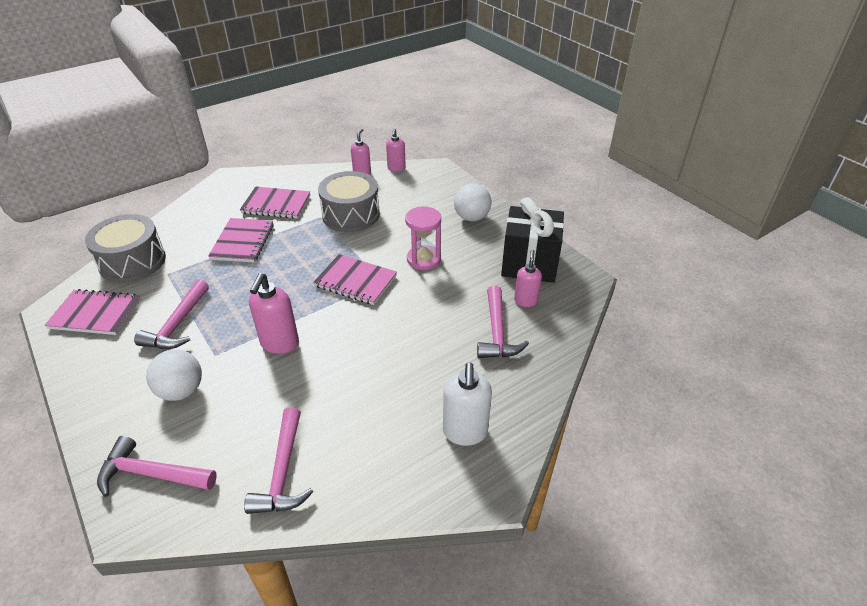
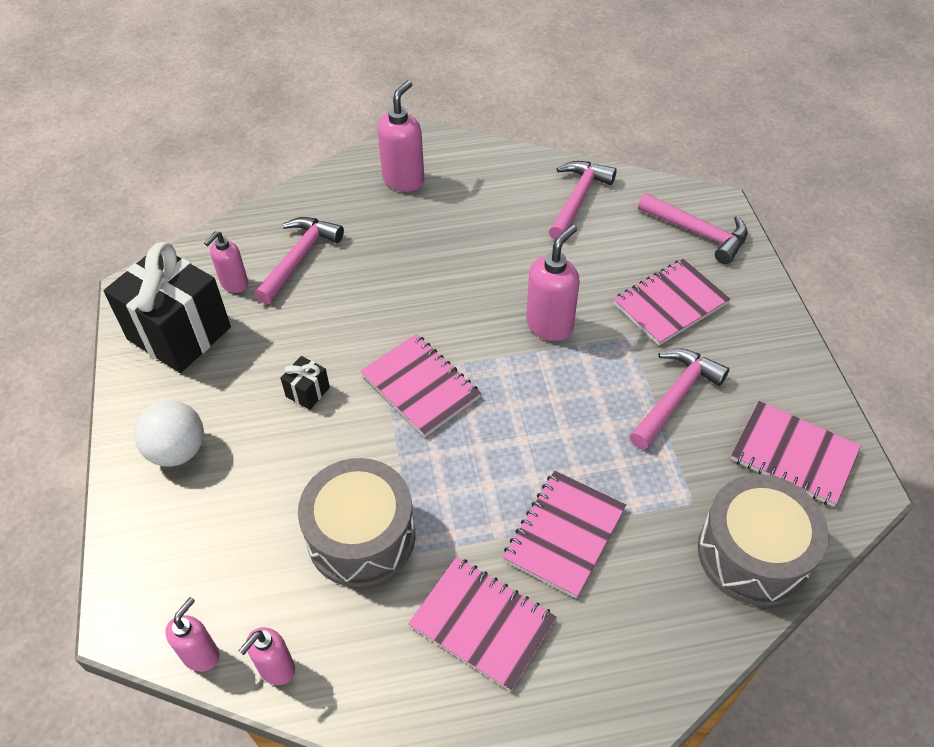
camera: 155 degrees left, 10 degrees up
(181, 391) = (670, 304): white ball -> pink notebook
(423, 259) = (308, 392): pink hourglass -> black gift
(465, 432) = (404, 180): white soap dispenser -> pink soap dispenser

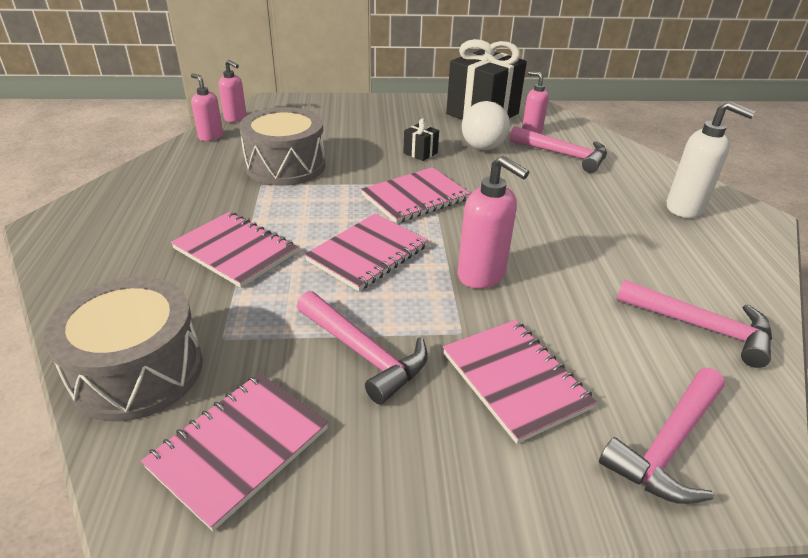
camera: 95 degrees right, 15 degrees down
(178, 450) = (382, 113): white ball -> white ball (483, 148)
(404, 180) = (685, 208): pink soap dispenser -> white soap dispenser
(482, 623) = (185, 205): pink notebook -> pink notebook (367, 254)

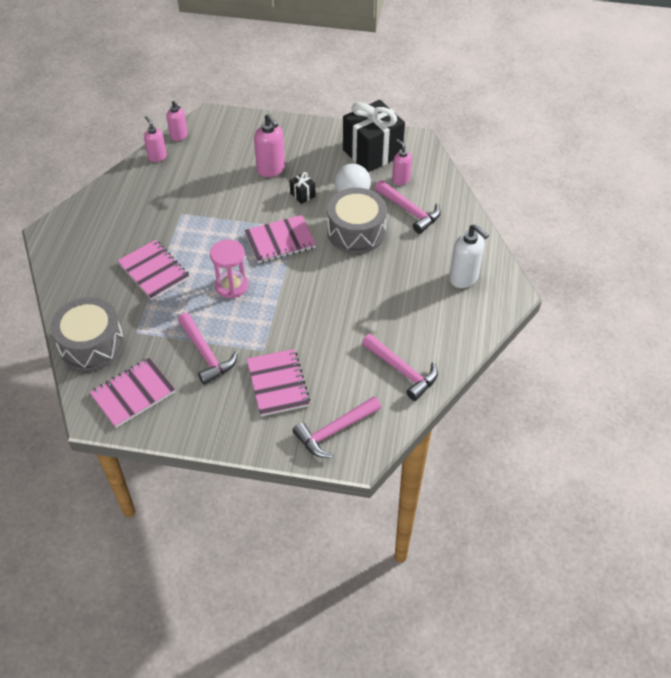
camera: 15 degrees right, 15 degrees up
(285, 166) = (202, 196): grey drum -> grey drum (356, 232)
(367, 254) = (231, 285): pink notebook -> pink hourglass
(482, 275) = (293, 313): pink soap dispenser -> pink soap dispenser (271, 169)

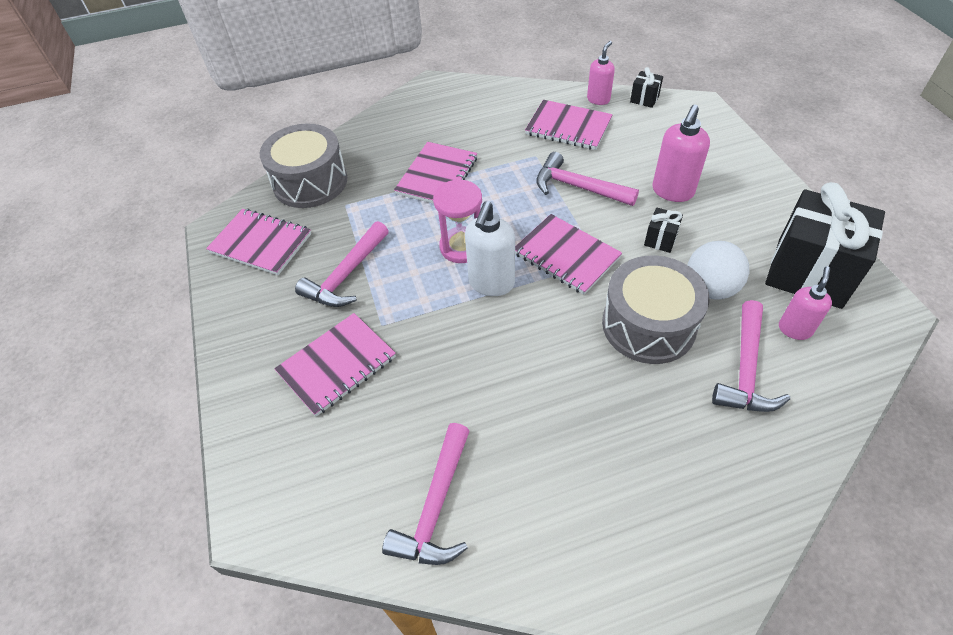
camera: 65 degrees right, 0 degrees up
(170, 184) = (568, 127): none -> pink notebook
(179, 136) = (644, 99): pink soap dispenser -> black gift
(334, 430) = (288, 468): pink hammer -> pink hammer (578, 187)
(464, 278) = (677, 511): white soap dispenser -> white soap dispenser (491, 283)

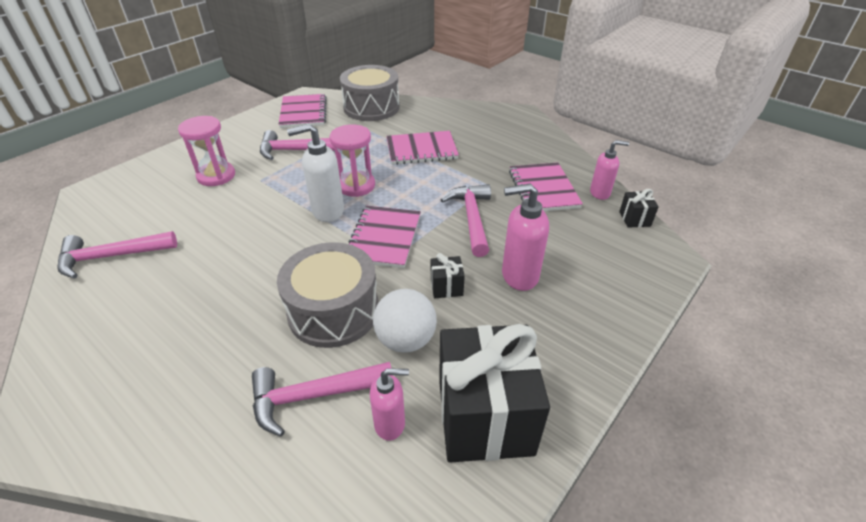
camera: 55 degrees right, 10 degrees down
(337, 365) = (216, 176): pink notebook -> pink hourglass

